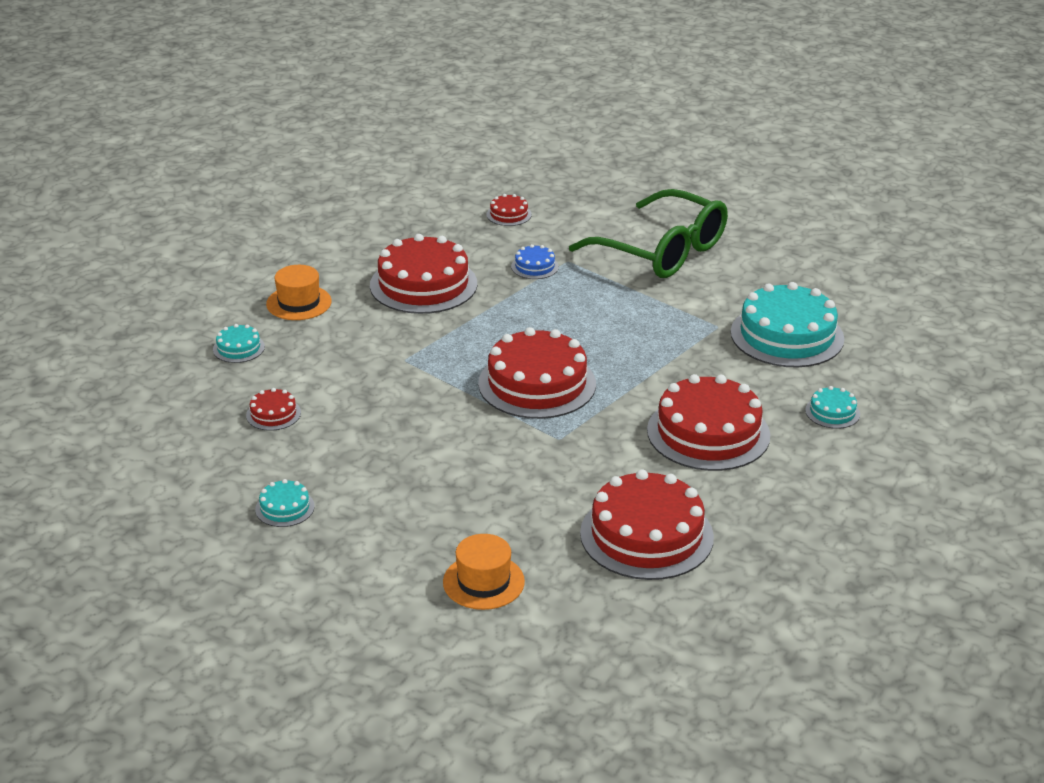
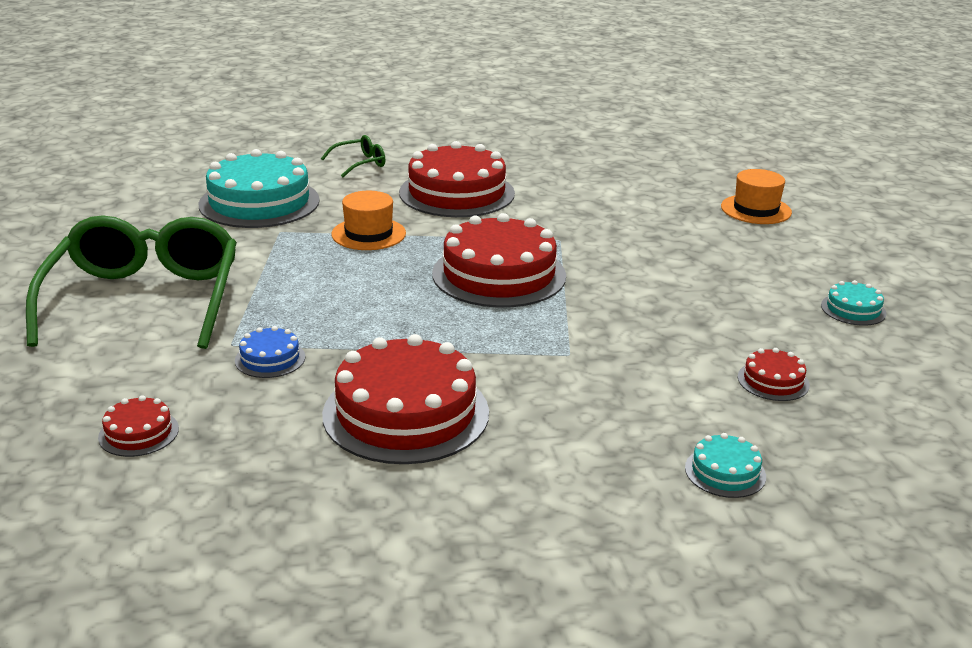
camera: 130 degrees left, 5 degrees down
(299, 303) = (574, 484): orange hat -> orange hat (368, 234)
(646, 535) = (610, 179): red cake -> none
(832, 412) = (360, 163): turquoise cake -> green glasses

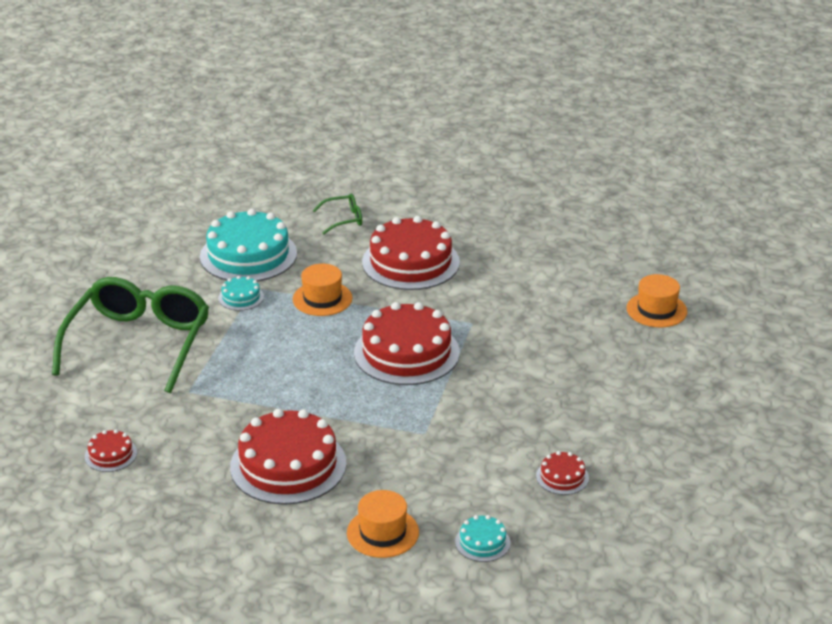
camera: 15 degrees right, 5 degrees up
(270, 359) = (211, 407): blue cake -> none
(581, 479) = (382, 532): none -> orange hat
(853, 309) = (669, 422): turquoise cake -> turquoise cake (241, 297)

